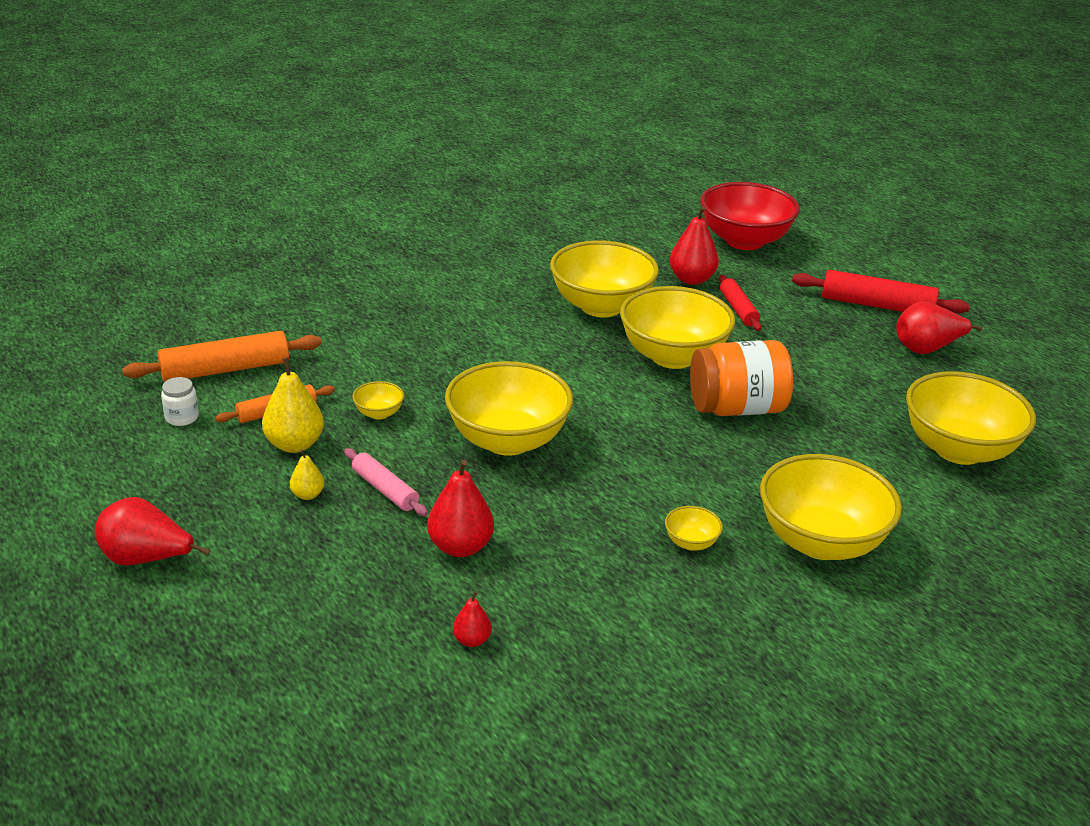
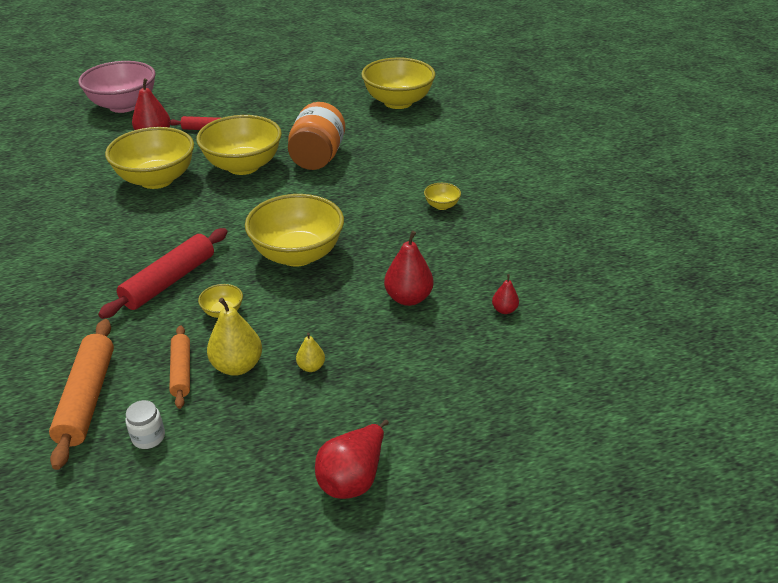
camera: 70 degrees left, 5 degrees up
(385, 489) = (325, 324): pink rolling pin -> none
(744, 241) = (124, 106): red bowl -> pink bowl
(820, 542) = (458, 163): yellow bowl -> none
(876, 305) = (242, 84): red rolling pin -> red rolling pin (169, 281)
(927, 349) = (299, 83): red pear -> none

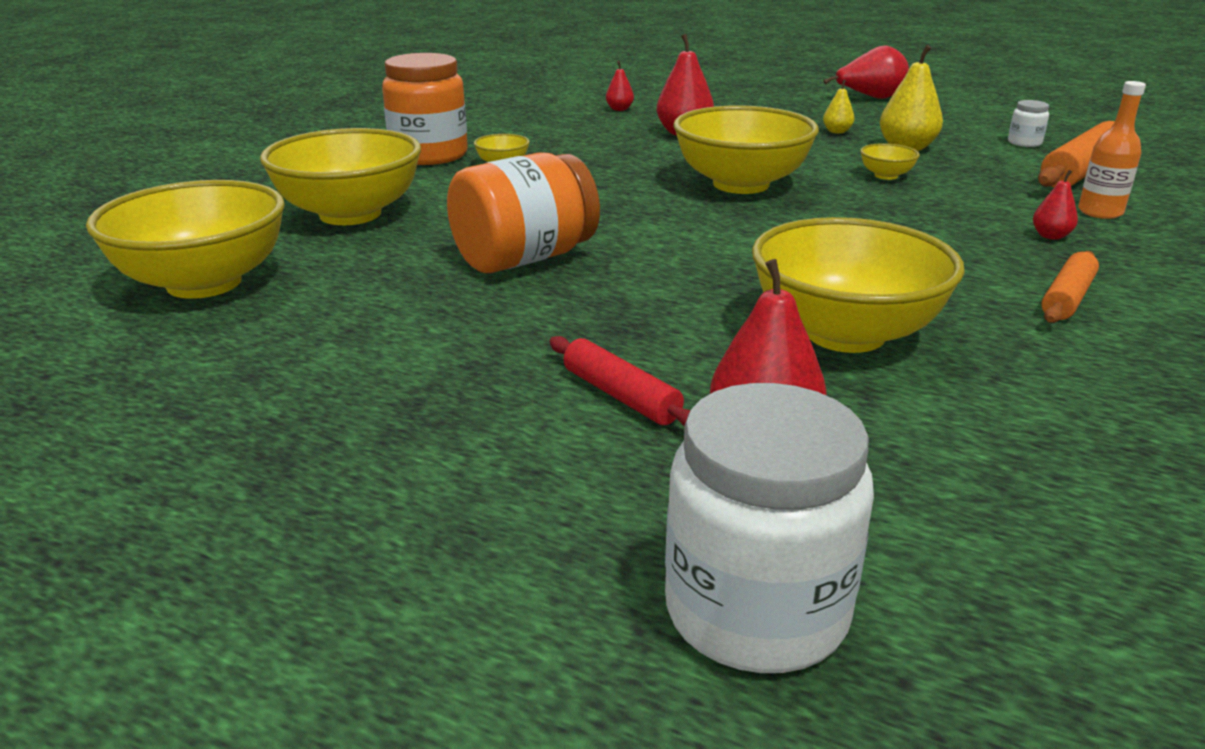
camera: 135 degrees left, 10 degrees down
(65, 335) = (1100, 212): none -> orange bottle
(91, 290) = (1050, 236): none -> red pear
(124, 106) = (756, 611): pink bowl -> white jar
(169, 281) = (931, 212): red rolling pin -> none
(181, 371) = (967, 159): orange rolling pin -> orange rolling pin (1067, 298)
(243, 166) = (659, 293): yellow bowl -> yellow bowl (350, 214)
(491, 194) = (429, 155): none -> orange jar

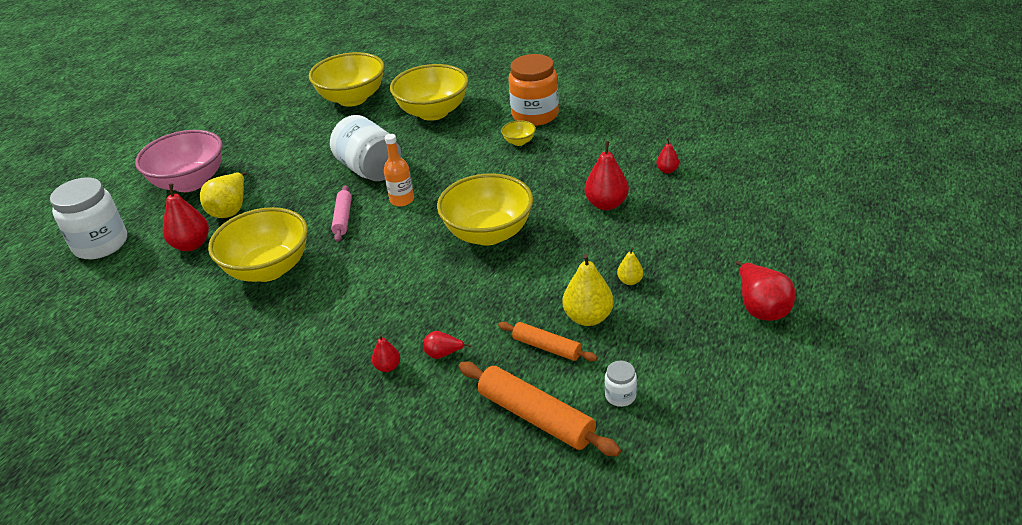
camera: 90 degrees right, 10 degrees up
(459, 475) = (190, 182): none -> pink bowl
(525, 259) = (370, 170): orange jar -> white jar
(621, 396) = (230, 210): red rolling pin -> yellow pear
(683, 276) = (343, 218): none -> pink rolling pin
(886, 176) = (513, 300): yellow bowl -> none
(1006, 208) = (443, 354): none -> red pear
(1067, 298) = (292, 354): orange rolling pin -> orange rolling pin (546, 347)
(1100, 212) = (434, 404): orange bottle -> orange bottle (402, 200)

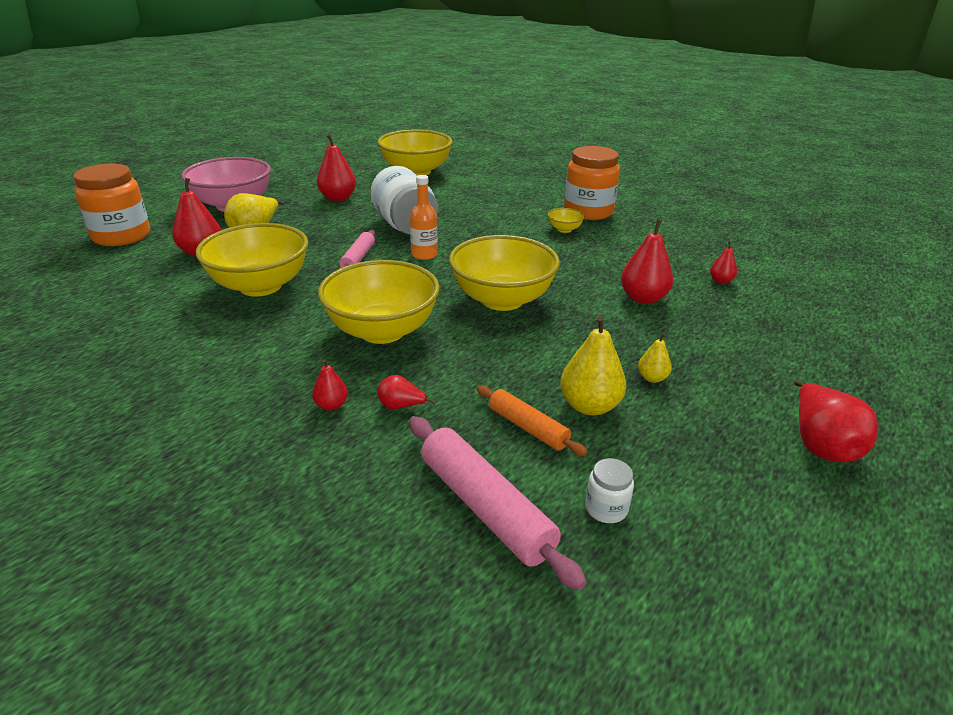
camera: 10 degrees right, 5 degrees down
(101, 244) = (122, 236): white jar -> orange jar
(290, 150) = (338, 198): none -> red pear
(433, 112) = (487, 193): yellow bowl -> yellow bowl (382, 331)
(536, 417) = (485, 507): orange rolling pin -> pink rolling pin

